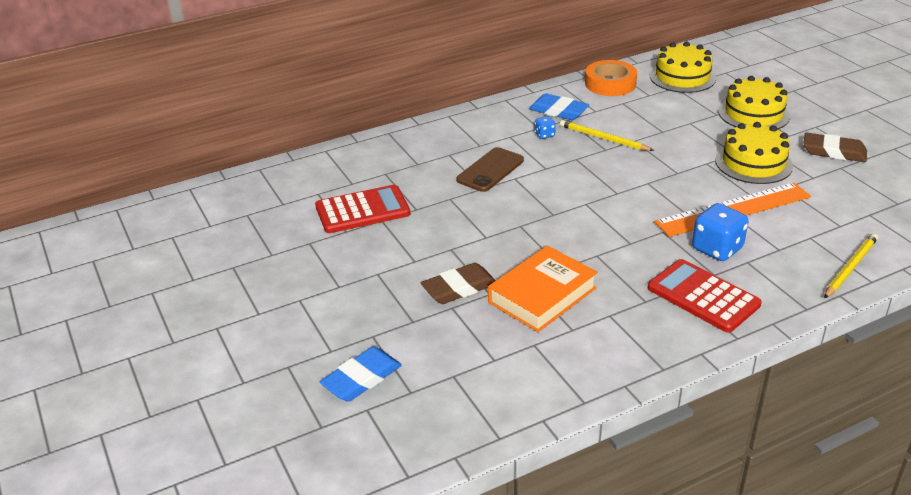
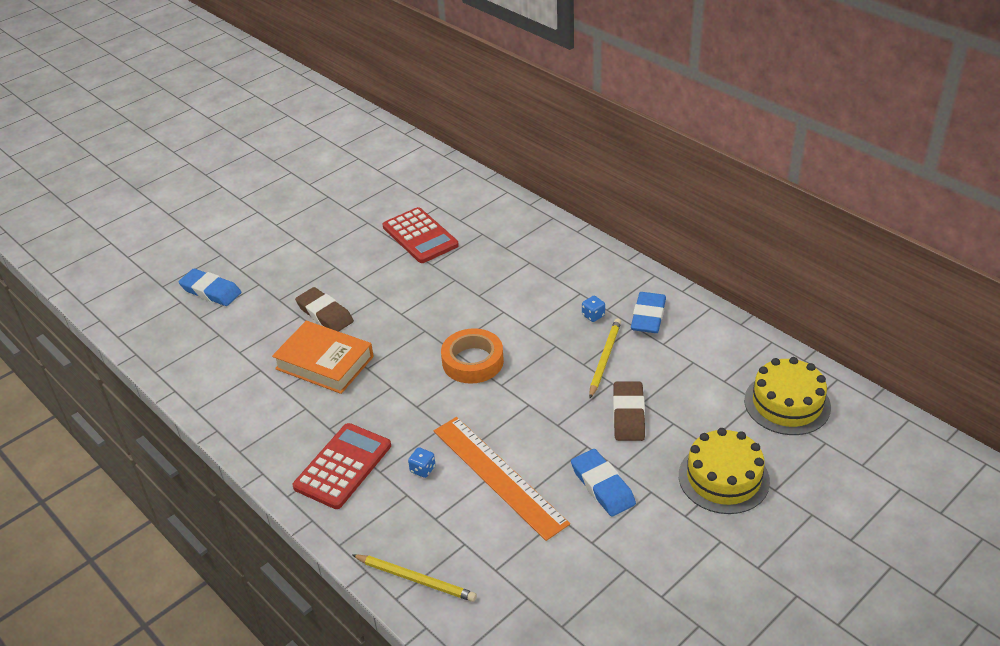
camera: 75 degrees right, 5 degrees up
(490, 170) = (511, 293): brown phone -> none
(610, 84) = (733, 345): orange tape -> orange tape (472, 361)
(717, 249) = (422, 469): blue dice -> blue dice, size x0.50
(753, 163) = (602, 486): yellow cake -> blue eraser
(834, 152) = (661, 561): brown eraser -> brown eraser (628, 415)

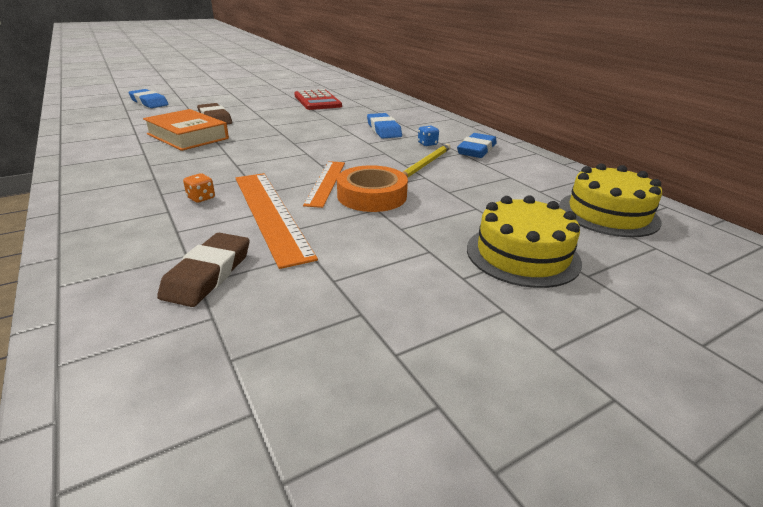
camera: 10 degrees right, 10 degrees down
(343, 466) = (132, 185): red calculator -> none
(416, 579) = (100, 273): yellow pencil -> none
(422, 469) = (201, 198): blue dice -> orange dice
(472, 361) = (307, 150): orange tape -> orange tape (372, 196)
(522, 416) = (326, 182): none -> orange ruler
(602, 486) = (375, 238): blue eraser -> blue eraser (383, 130)
(628, 415) = (431, 196): brown eraser -> brown eraser (208, 274)

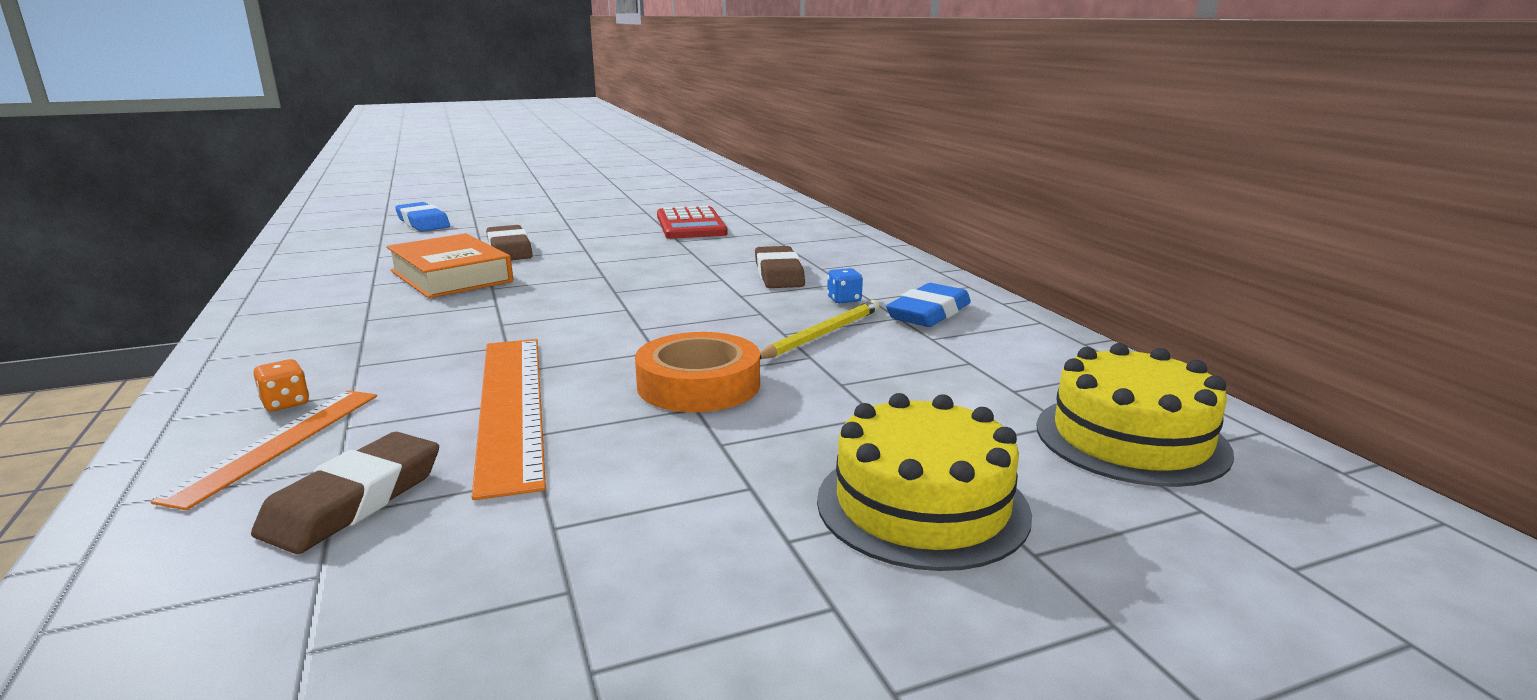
camera: 10 degrees right, 10 degrees down
(201, 198) = (415, 375): orange dice -> orange dice (285, 403)
(326, 182) = (632, 358): orange ruler -> orange ruler (278, 443)
(383, 130) = (779, 274): blue eraser -> brown eraser

